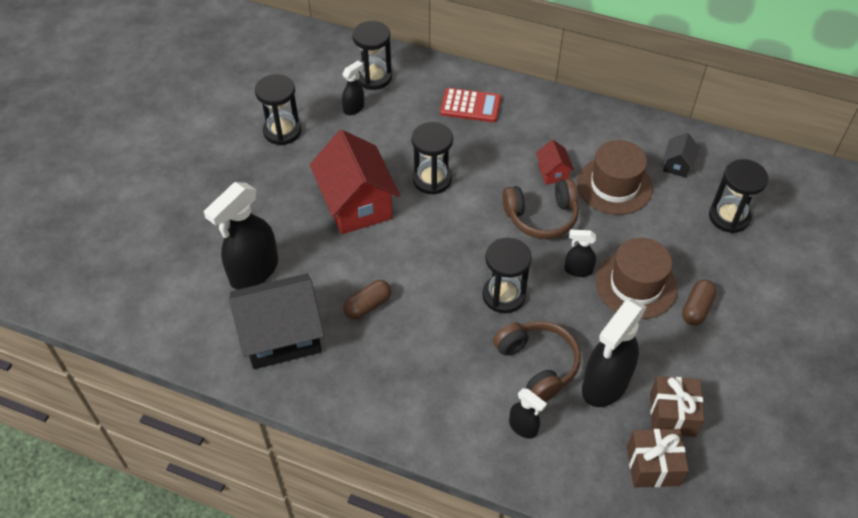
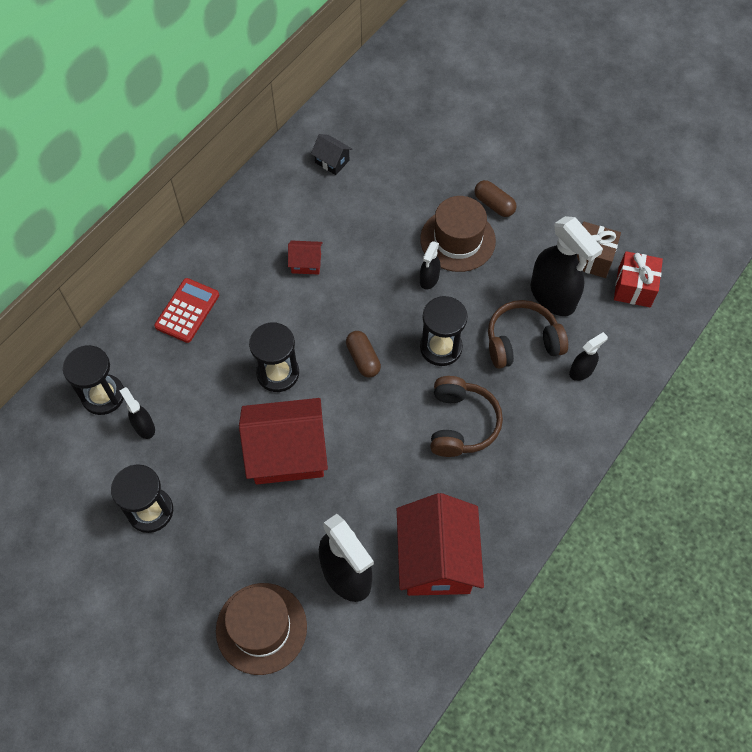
camera: 75 degrees left, 10 degrees up
(281, 336) = (437, 559): black house -> red house
(368, 305) = (421, 470): brown capsule -> brown capsule (363, 359)
(541, 217) = (358, 290): brown headphones -> brown headphones (461, 423)
(614, 185) = (340, 219): brown hat -> brown hat (261, 628)
(653, 466) = (634, 287): brown gift -> red gift
(729, 217) = (404, 145): black hourglass -> none

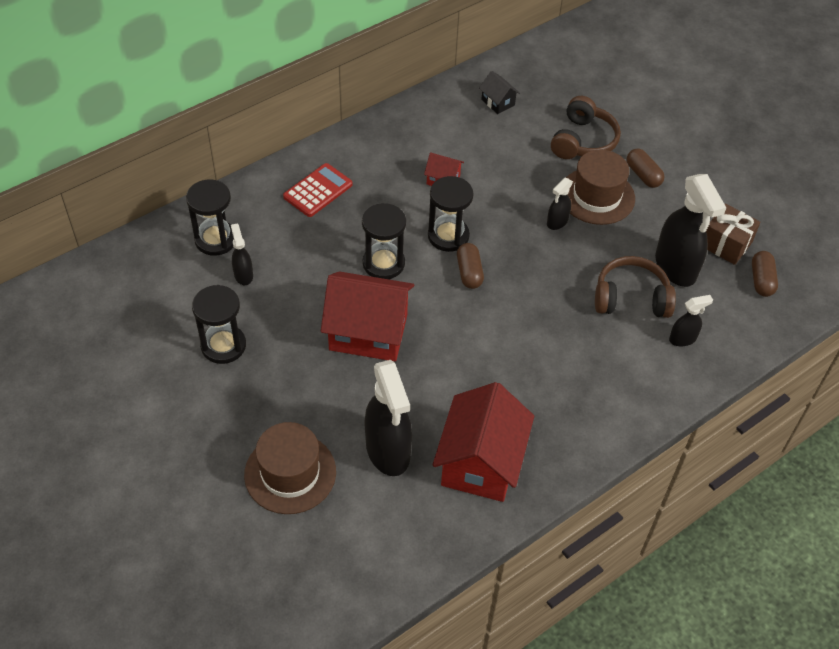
camera: 15 degrees right, 10 degrees down
(441, 347) = (548, 282): black hourglass -> black hourglass (448, 236)
(461, 423) = (546, 352): brown headphones -> brown headphones (583, 141)
(634, 287) = (761, 280): red gift -> brown capsule

